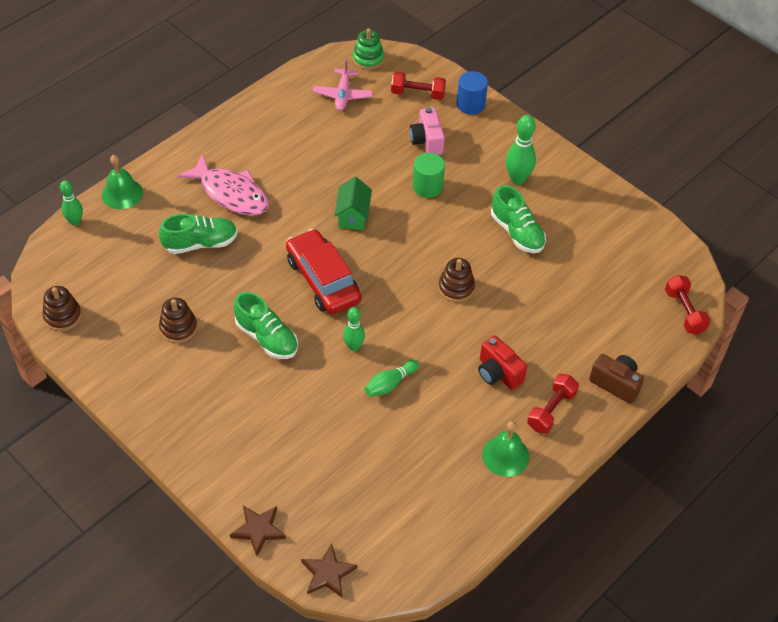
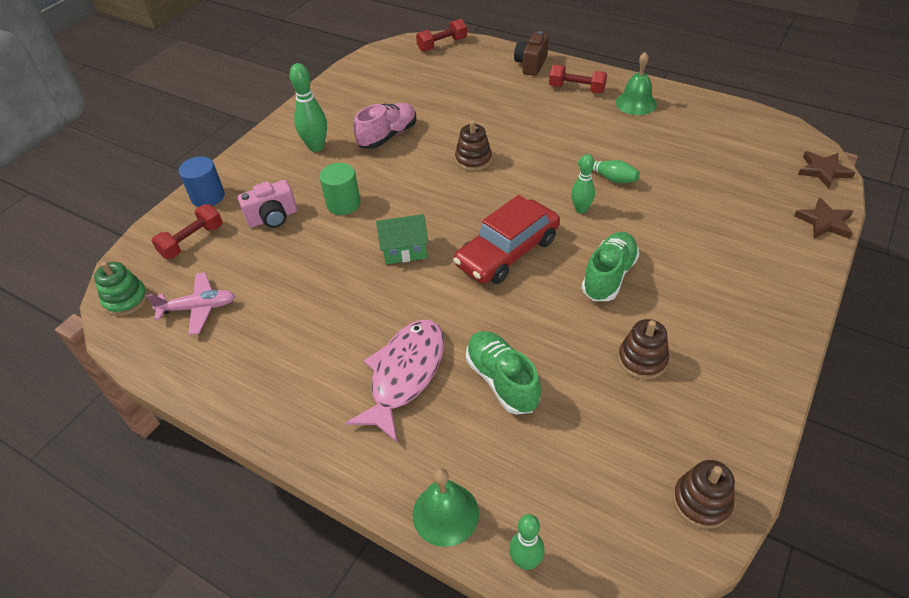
camera: 100 degrees left, 5 degrees down
(417, 94) = (192, 241): red dumbbell -> red dumbbell turned 45 degrees clockwise
(498, 373) = (557, 120): red camera -> none
(517, 232) = (388, 136): green shoe -> pink shoe

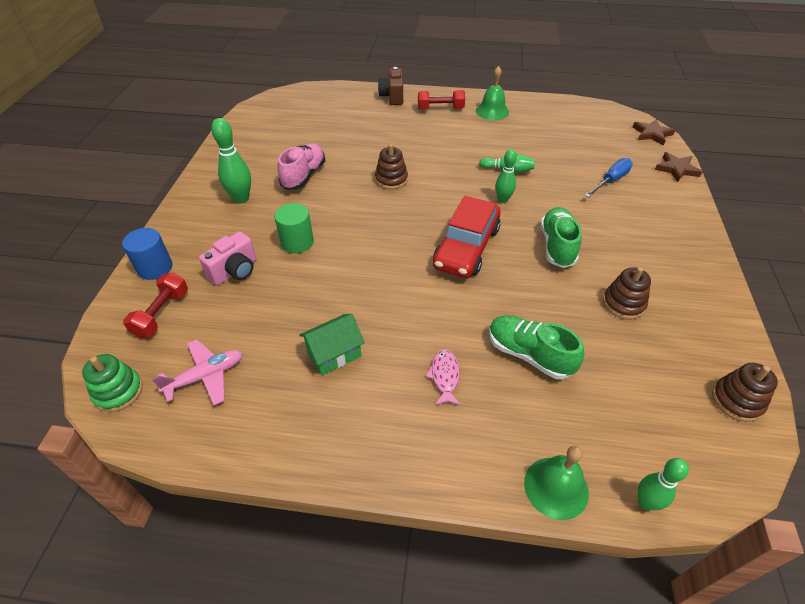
camera: 25 degrees left, 0 degrees up
(404, 250) = (378, 269): green house -> green house (334, 354)
(404, 375) = (444, 376): pink fish -> pink fish, size x0.48
(442, 45) = (307, 93): red dumbbell -> none
(726, 217) = (611, 181): none -> blue screwdriver

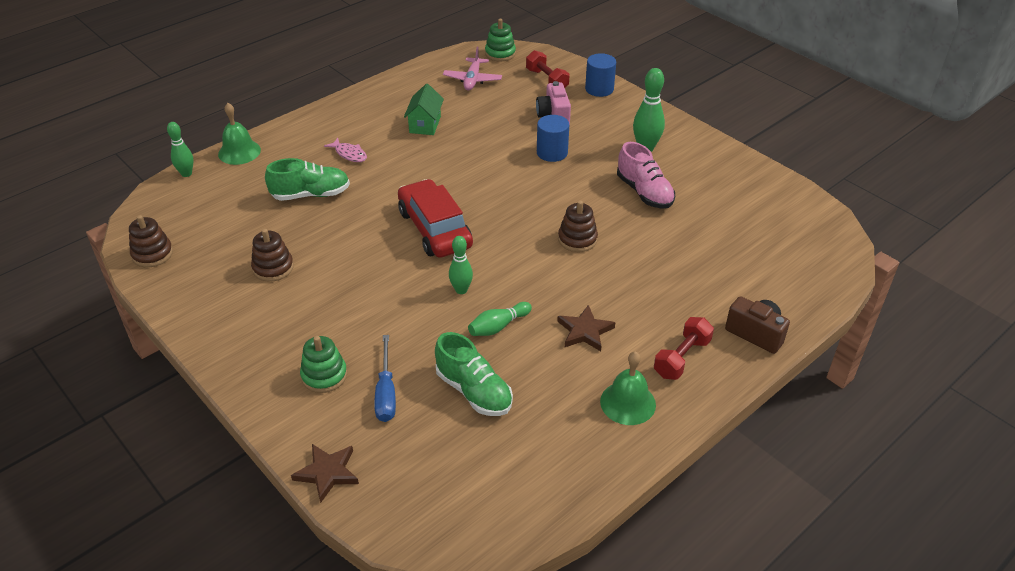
camera: 130 degrees right, 5 degrees down
(297, 242) = (552, 153): green cylinder -> blue cylinder
(557, 246) = (367, 279): green shoe -> green shoe (474, 391)
(642, 209) = (324, 375): none -> green stacking toy
(652, 134) = (404, 525): brown star -> brown star (585, 331)

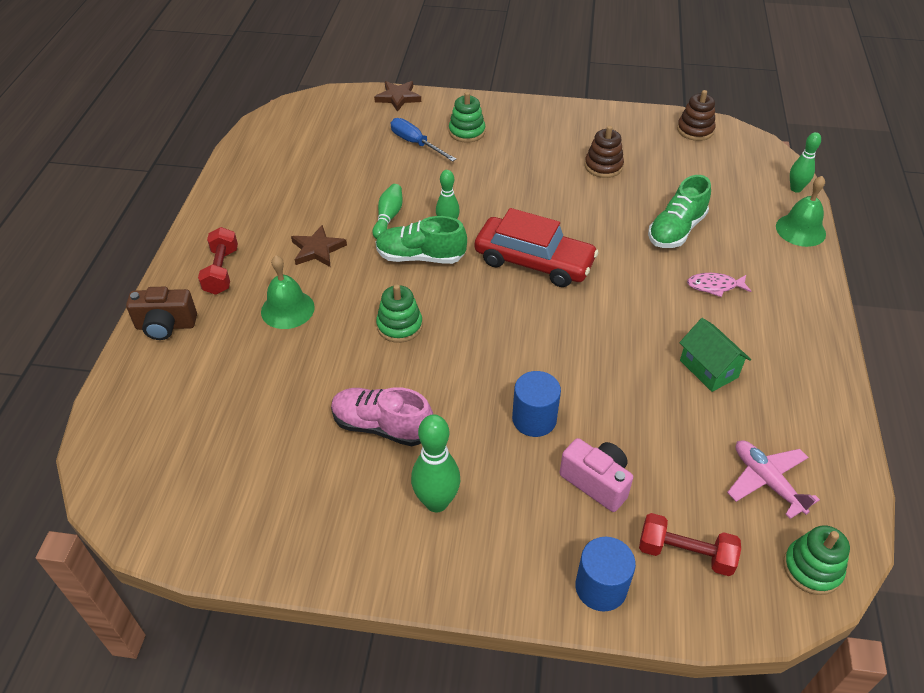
camera: 140 degrees right, 5 degrees up
(474, 391) = (359, 172): green shoe -> green shoe (420, 257)
(577, 239) = (399, 326): brown stacking toy -> green stacking toy
(628, 403) = (243, 219): green bell -> green bell (287, 309)

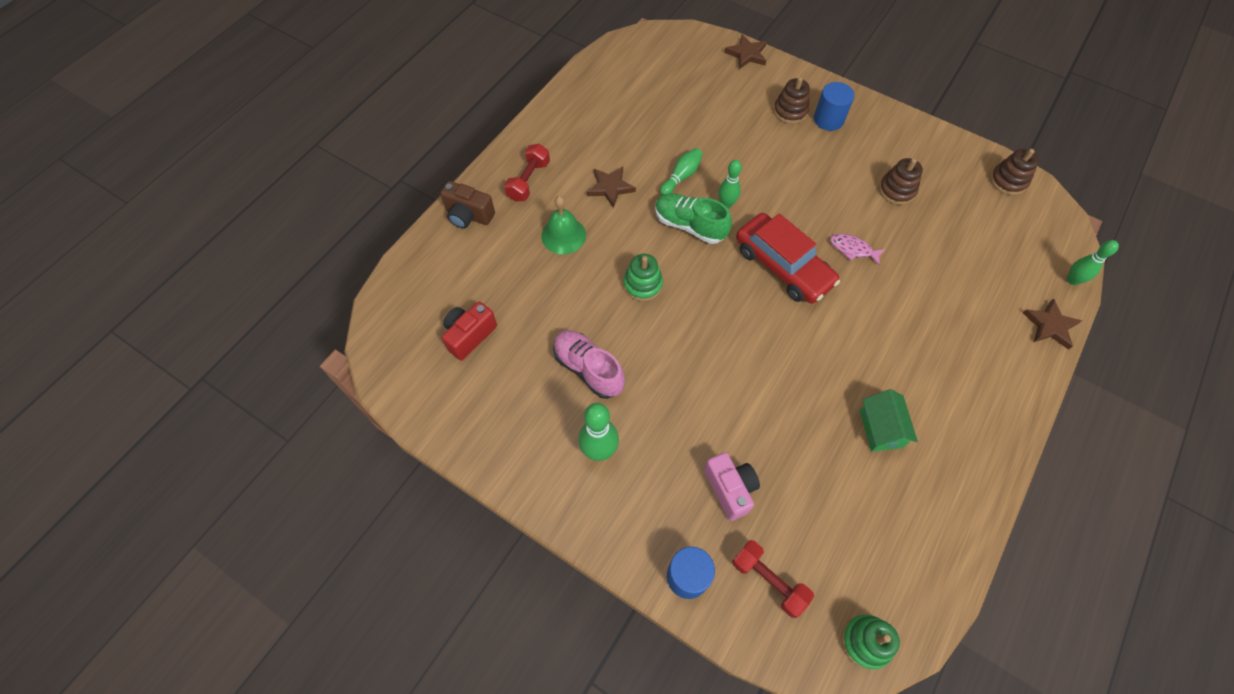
camera: 25 degrees right, 15 degrees up
(225, 444) = (469, 335): none -> red camera
(416, 143) = (739, 108): blue screwdriver -> none
(467, 132) = (790, 111): green stacking toy -> brown stacking toy
(534, 419) = (708, 413): blue cylinder -> blue cylinder (828, 119)
(676, 230) = (928, 282): green shoe -> none
(714, 286) = (932, 352): pink fish -> pink fish (853, 249)
(767, 481) = (872, 551): pink plane -> none
(800, 230) = (1050, 326): green bell -> brown star

